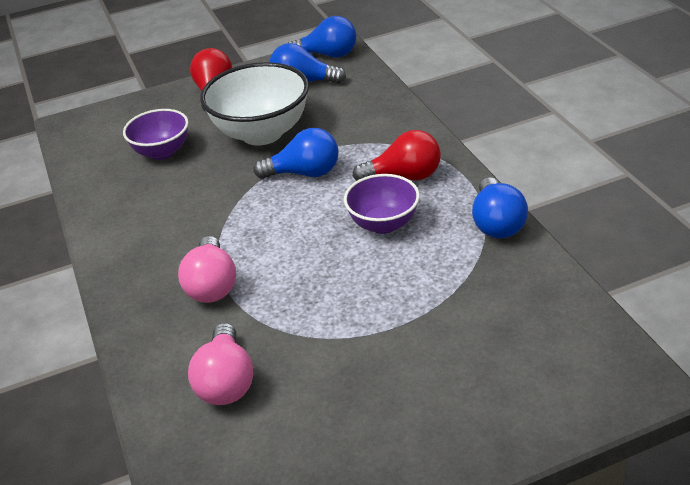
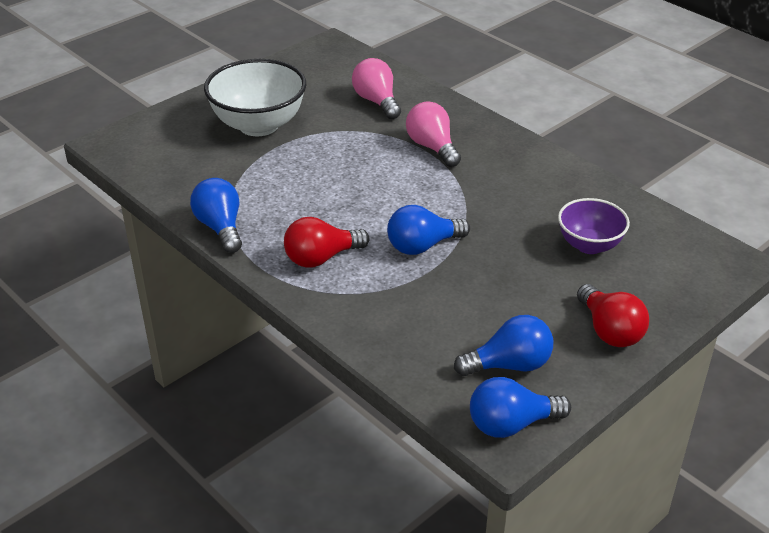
camera: 155 degrees right, 0 degrees up
(262, 133) = (502, 284): white bowl -> white bowl (258, 125)
(383, 224) = (321, 211): purple bowl -> none

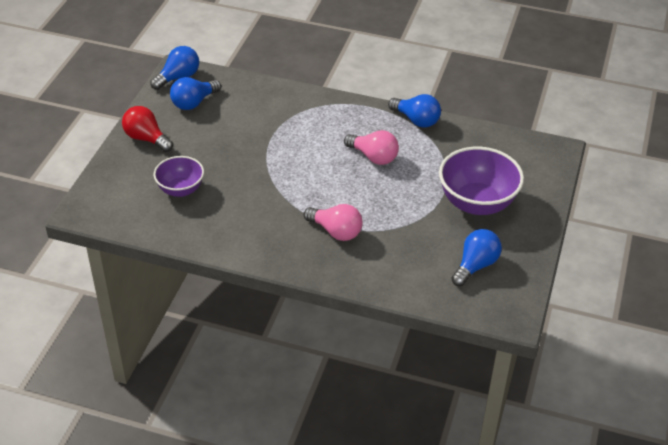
camera: 150 degrees right, 5 degrees up
(258, 125) = (477, 203): white bowl -> purple bowl
(321, 258) = (339, 123): red light bulb -> none
(377, 101) = (414, 262): pink light bulb -> pink light bulb (373, 157)
(422, 246) = (286, 151): blue light bulb -> blue light bulb (475, 266)

